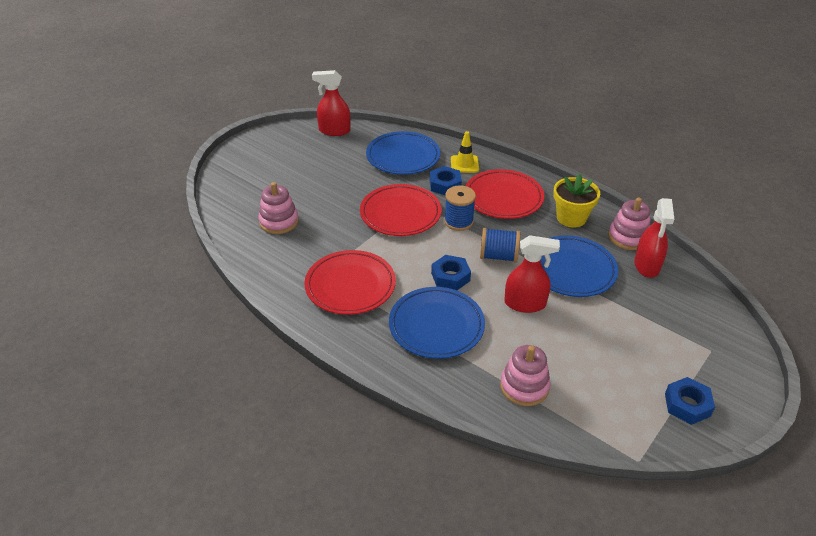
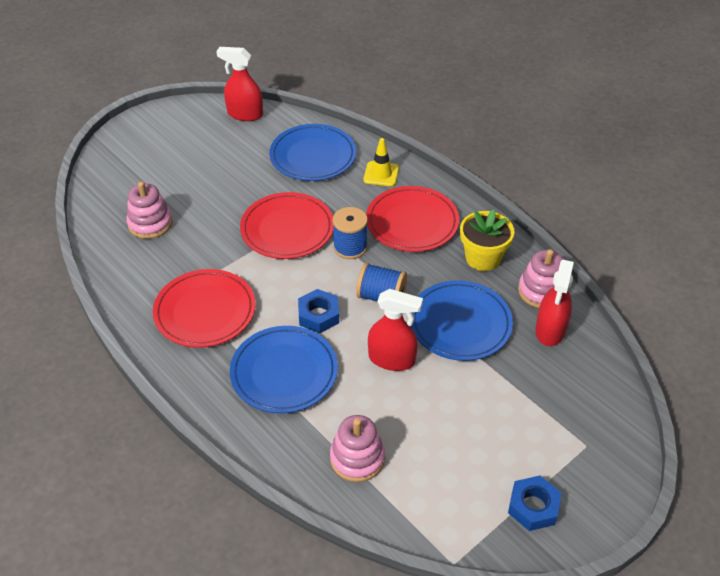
camera: 10 degrees right, 5 degrees up
(445, 185) = (349, 198): blue nut -> none

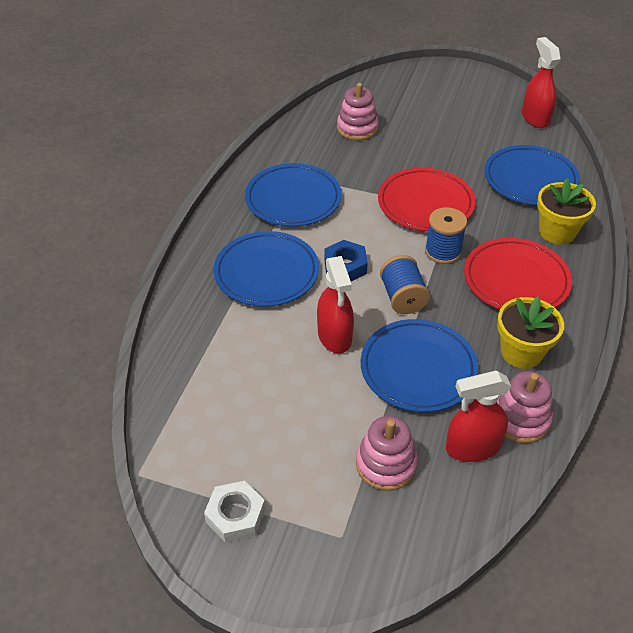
camera: 60 degrees right, 0 degrees up
(205, 311) = (293, 199): red plate -> blue plate
(357, 458) = (209, 358): pink stacking toy -> pink stacking toy (386, 464)
(381, 174) = (557, 232): yellow traffic cone -> yellow flower pot
(533, 507) = (235, 515): blue nut -> white nut

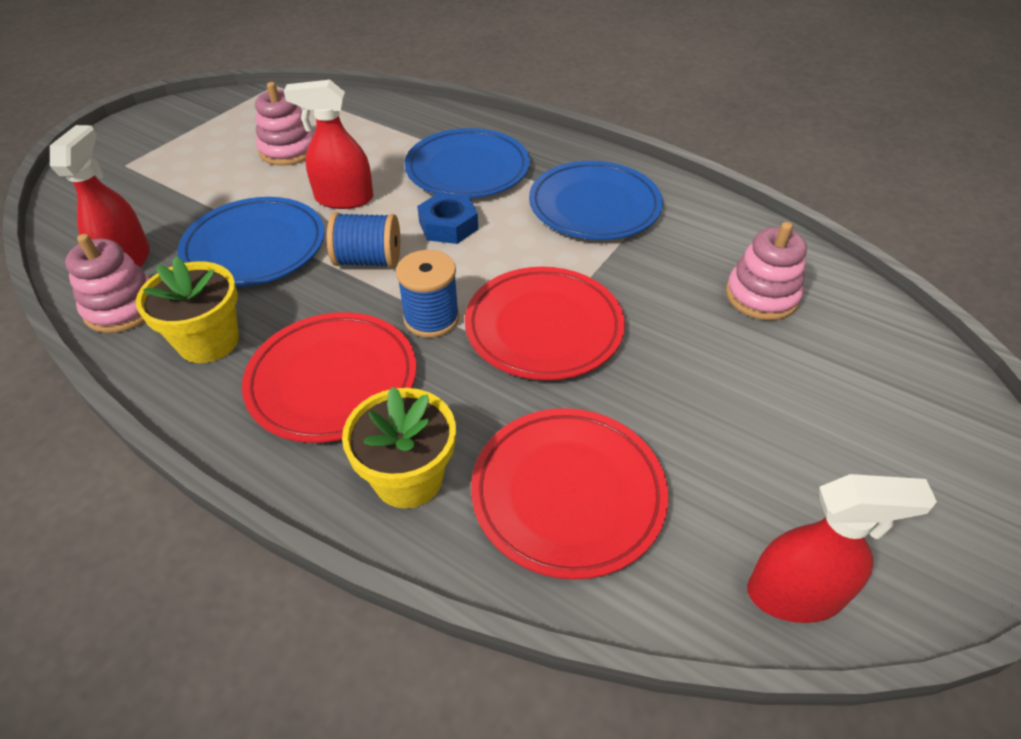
camera: 105 degrees right, 0 degrees up
(235, 515) = (196, 120): white nut -> none
(386, 464) = (165, 201): pink stacking toy -> pink stacking toy (288, 150)
(530, 179) = (568, 494): blue plate -> red plate

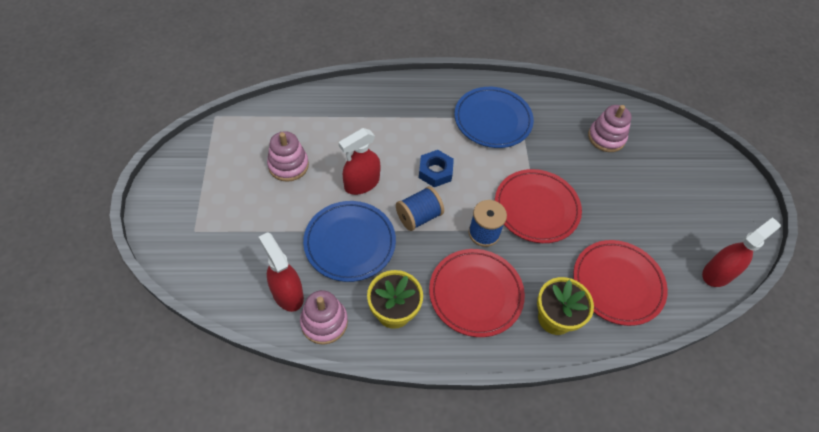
camera: 40 degrees left, 10 degrees up
(467, 169) = (406, 127): blue plate -> none

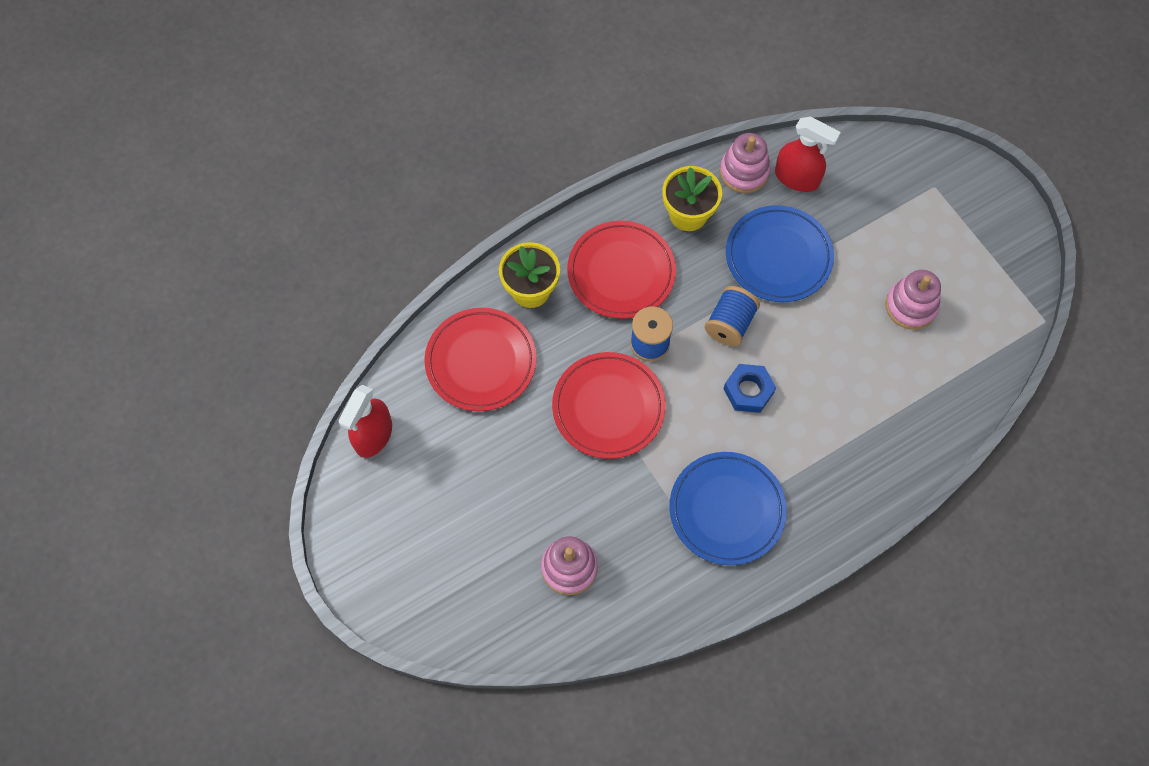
camera: 155 degrees right, 10 degrees up
(361, 183) = (817, 329): red spray bottle -> none

